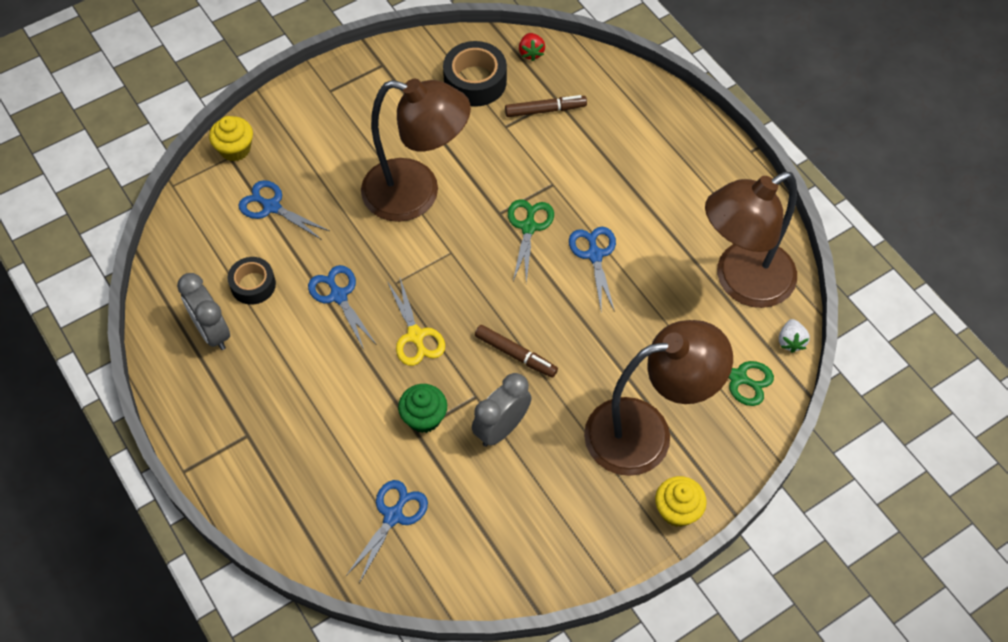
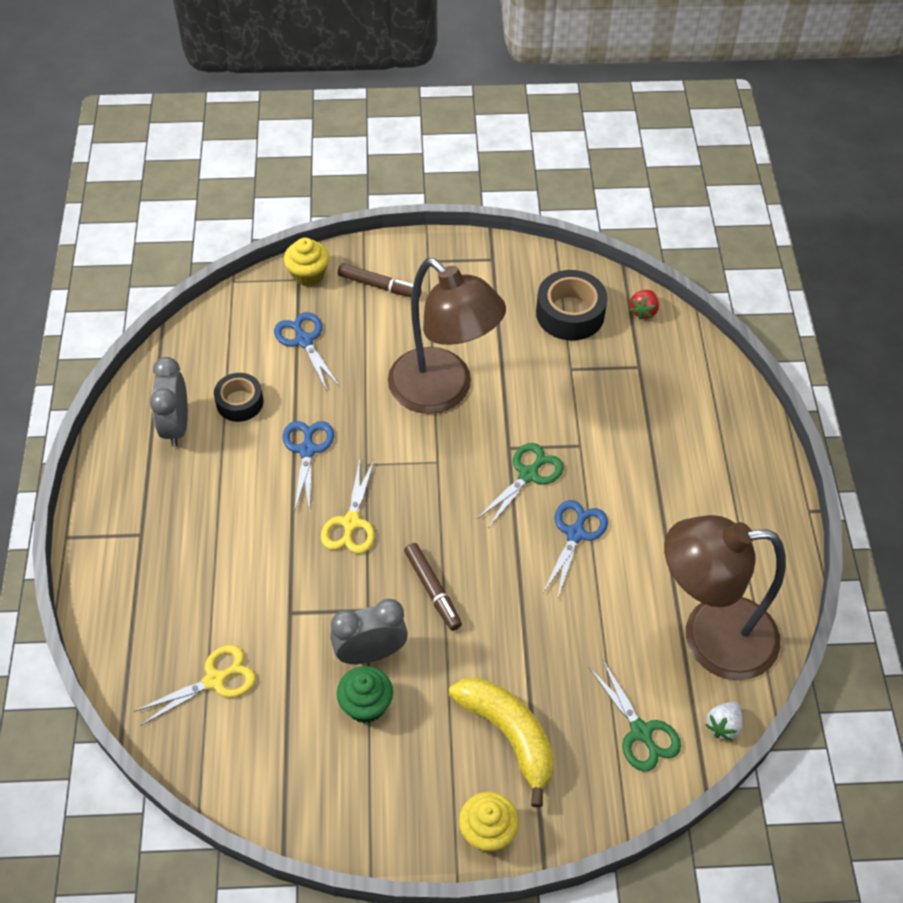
camera: 30 degrees right, 5 degrees down
(393, 516) = (215, 680): blue scissors -> yellow scissors
(424, 417) = (306, 603): green cupcake -> green cupcake (366, 705)
(545, 110) = (620, 371): brown marker -> brown marker (379, 286)
(646, 432) = (509, 735): brown lamp -> yellow banana

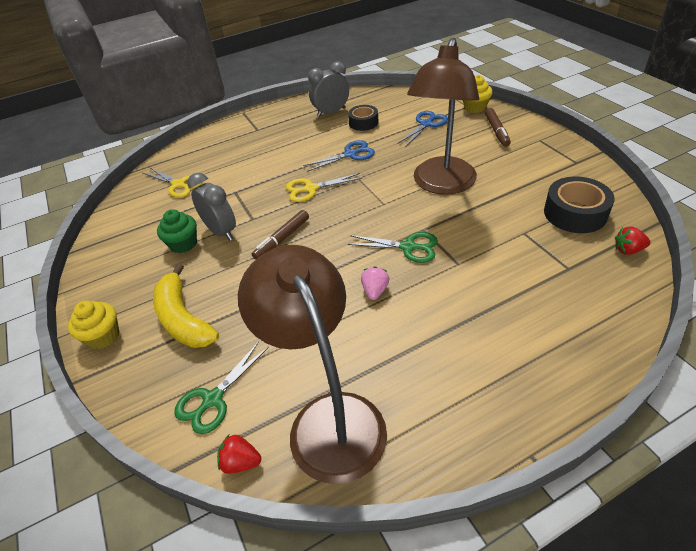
camera: 70 degrees right, 10 degrees down
(509, 735) = (183, 319): yellow banana -> yellow banana turned 120 degrees clockwise
(575, 534) = (375, 291): blue scissors -> pink strawberry
(723, 726) = (241, 462): white strawberry -> red strawberry

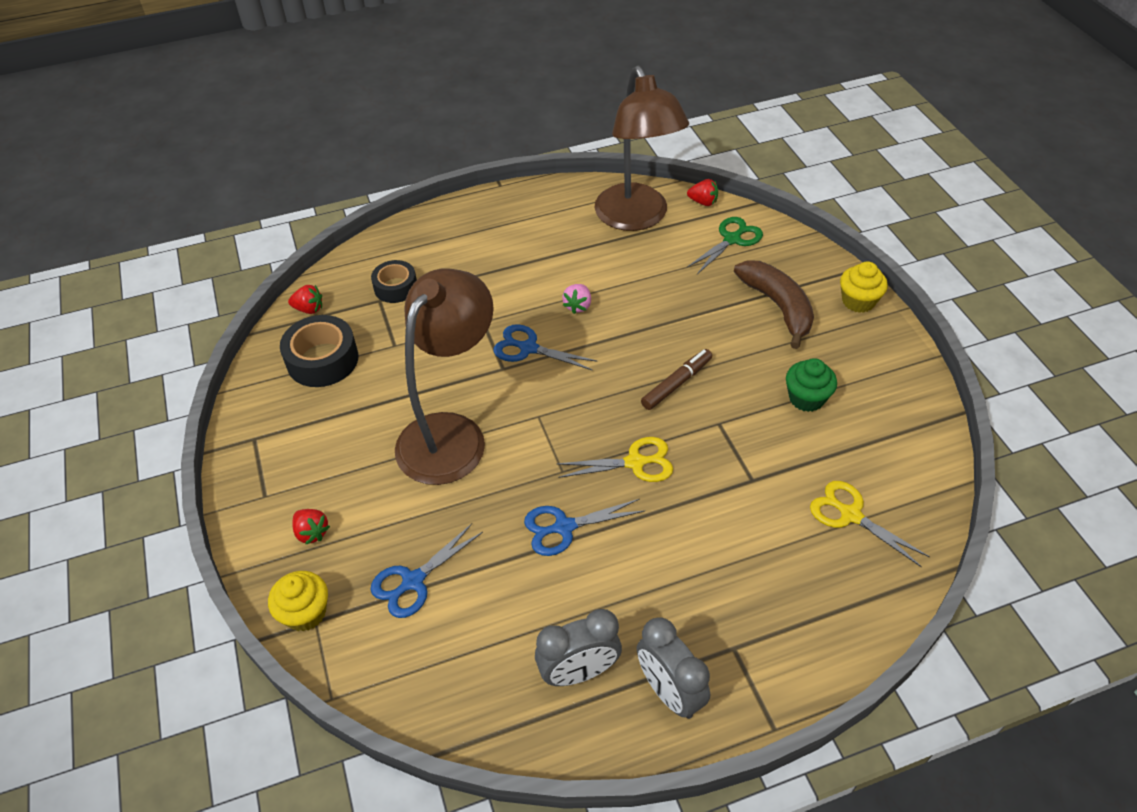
camera: 175 degrees left, 5 degrees up
(183, 319) = (778, 306): yellow banana -> brown banana
(221, 231) = (759, 409): grey clock -> grey clock (669, 691)
(363, 122) = (522, 616): black tape -> black tape (395, 287)
(408, 247) = (528, 348): green scissors -> blue scissors
(496, 131) = (312, 532): brown marker -> red strawberry

